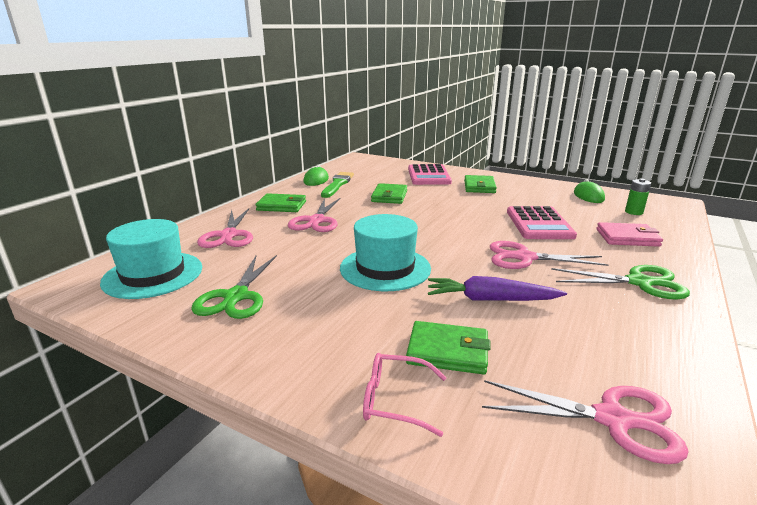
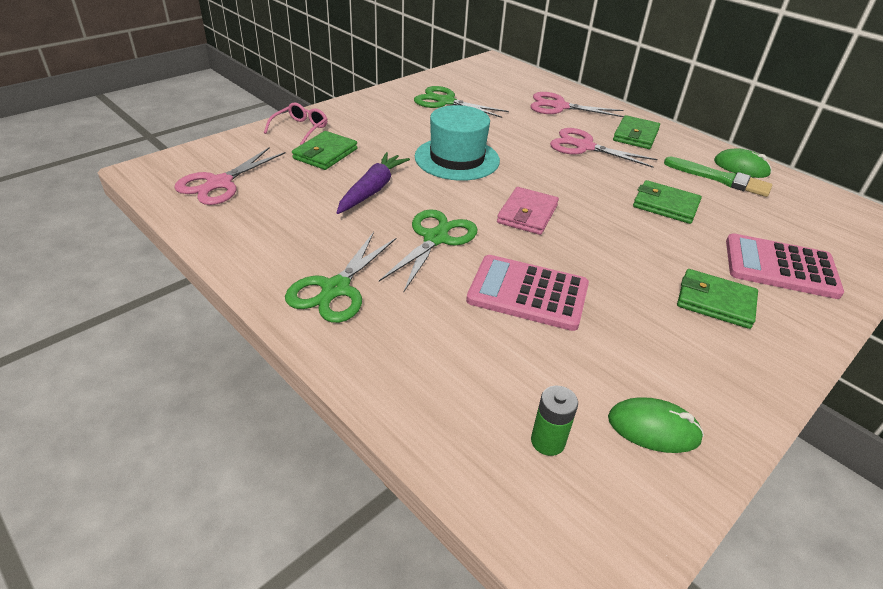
camera: 105 degrees right, 15 degrees up
(153, 275) = (495, 81): turquoise hat -> none
(525, 258) = (435, 239): pink scissors -> green scissors
(627, 238) = (446, 356): pink wallet -> pink wallet (527, 214)

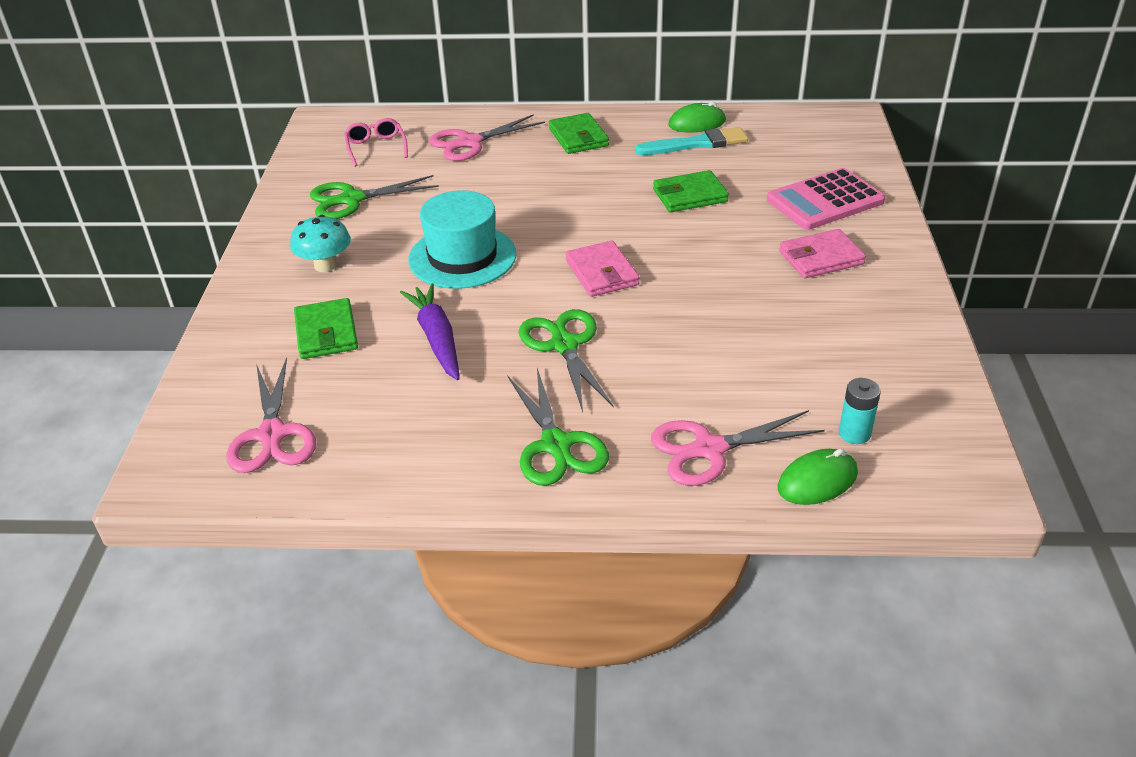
camera: 40 degrees left, 0 degrees up
(300, 129) = (249, 323): pink glasses -> pink glasses (376, 147)
(379, 124) = (325, 265): none -> turquoise mushroom
(528, 293) = (698, 340): pink calculator -> none
(547, 441) = (854, 433): green battery -> turquoise battery
(584, 147) = (553, 175): pink scissors -> pink scissors (710, 449)
(653, 428) = (896, 376): green mouse -> green mouse (817, 481)
(715, 302) = (821, 258): green wallet -> pink wallet
(721, 179) = (696, 144): green brush -> turquoise brush

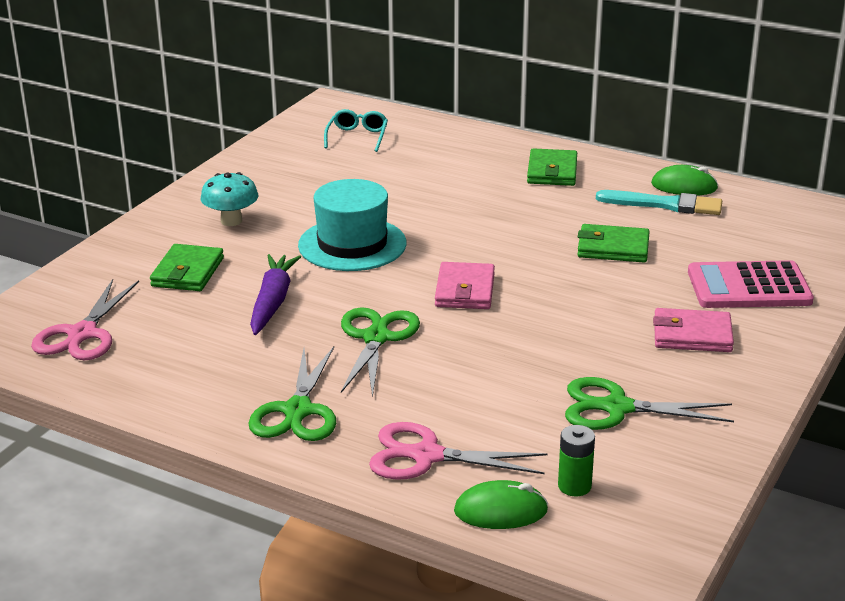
camera: 25 degrees right, 10 degrees down
(352, 199) = (299, 174): green scissors -> green scissors (617, 408)
(376, 147) = (357, 137): pink glasses -> turquoise glasses
(470, 142) = (445, 152): pink scissors -> none
(854, 433) = (574, 486): turquoise battery -> green battery

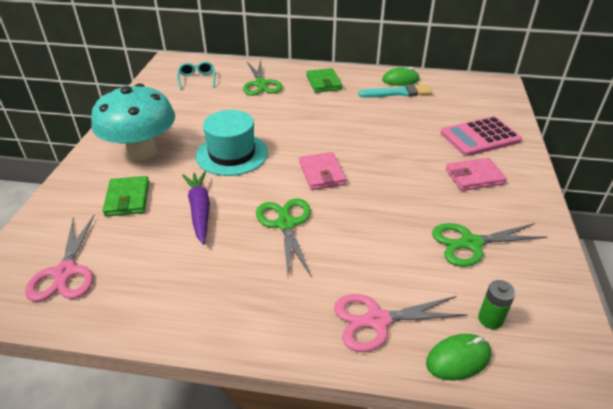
camera: 20 degrees left, 10 degrees up
(231, 221) = (142, 152): turquoise mushroom -> turquoise mushroom, size x1.99
(297, 411) = (263, 303): green scissors -> green scissors (261, 84)
(613, 248) = (389, 126): green wallet -> none

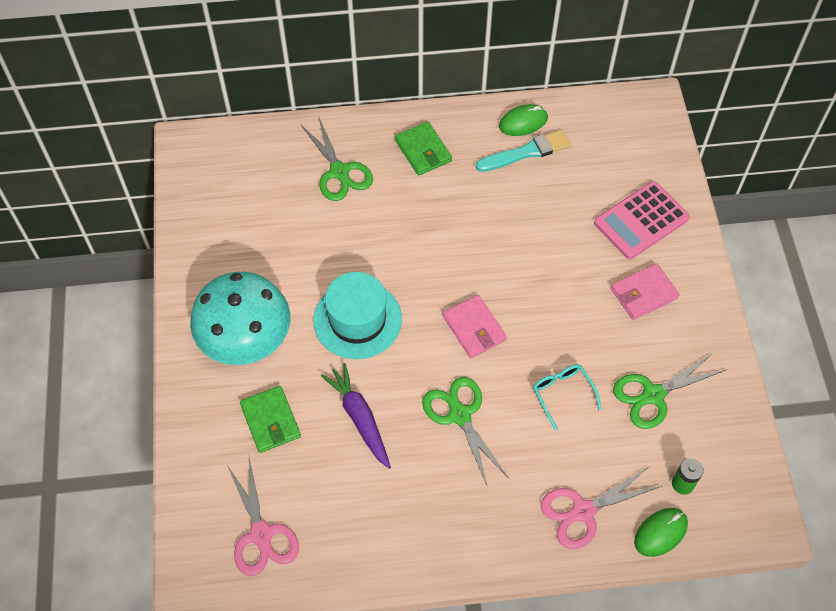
camera: 15 degrees left, 20 degrees up
(197, 79) = (247, 180): turquoise glasses -> turquoise glasses (562, 394)

